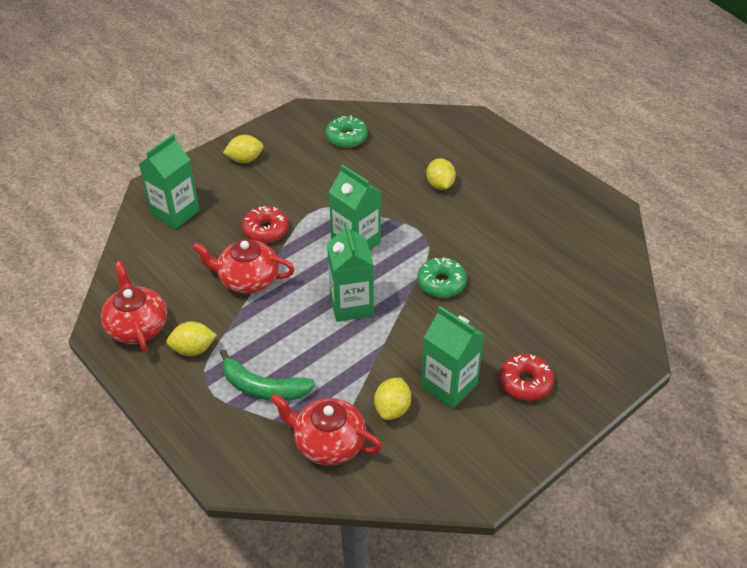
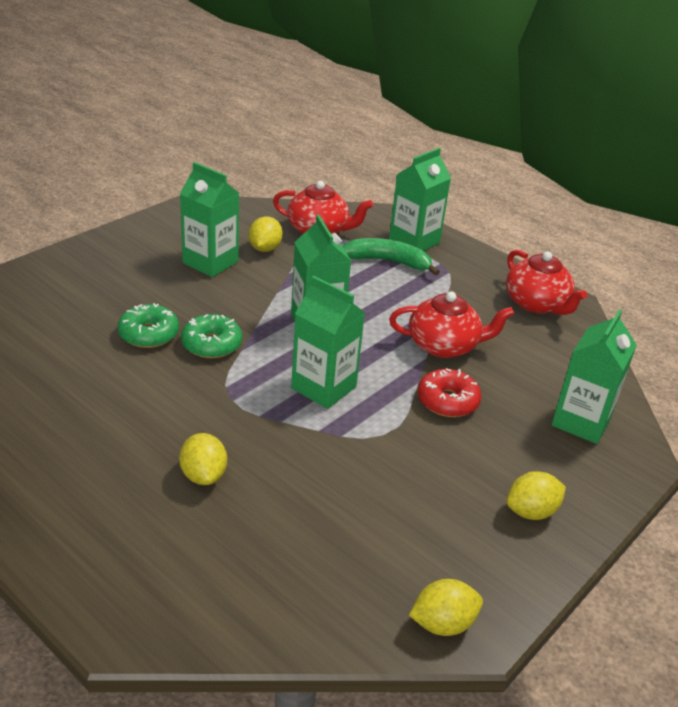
camera: 170 degrees right, 10 degrees down
(193, 349) = (469, 287): yellow lemon -> yellow lemon (442, 623)
(222, 423) = (414, 241): none -> green carton
(346, 137) = (373, 566): green donut -> green donut (149, 334)
(525, 383) = (134, 264): red donut -> none

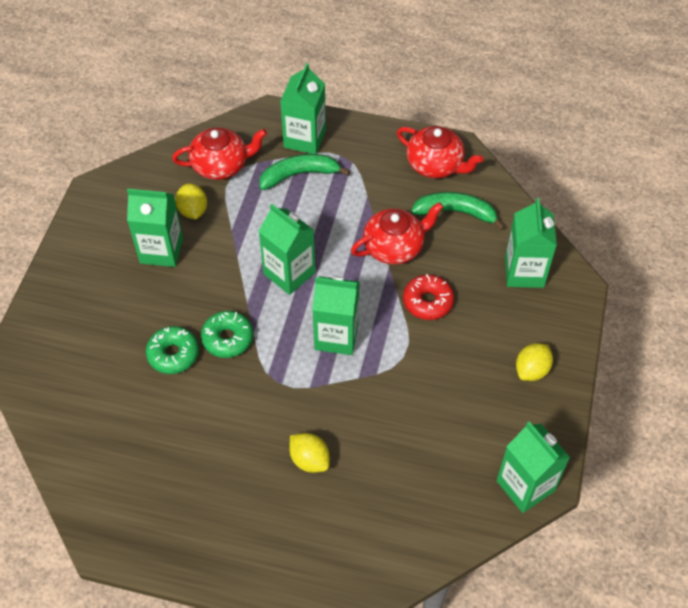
camera: 25 degrees left, 20 degrees up
(442, 623) = (525, 486): yellow lemon -> green carton
(533, 345) = (456, 212): none -> green banana

